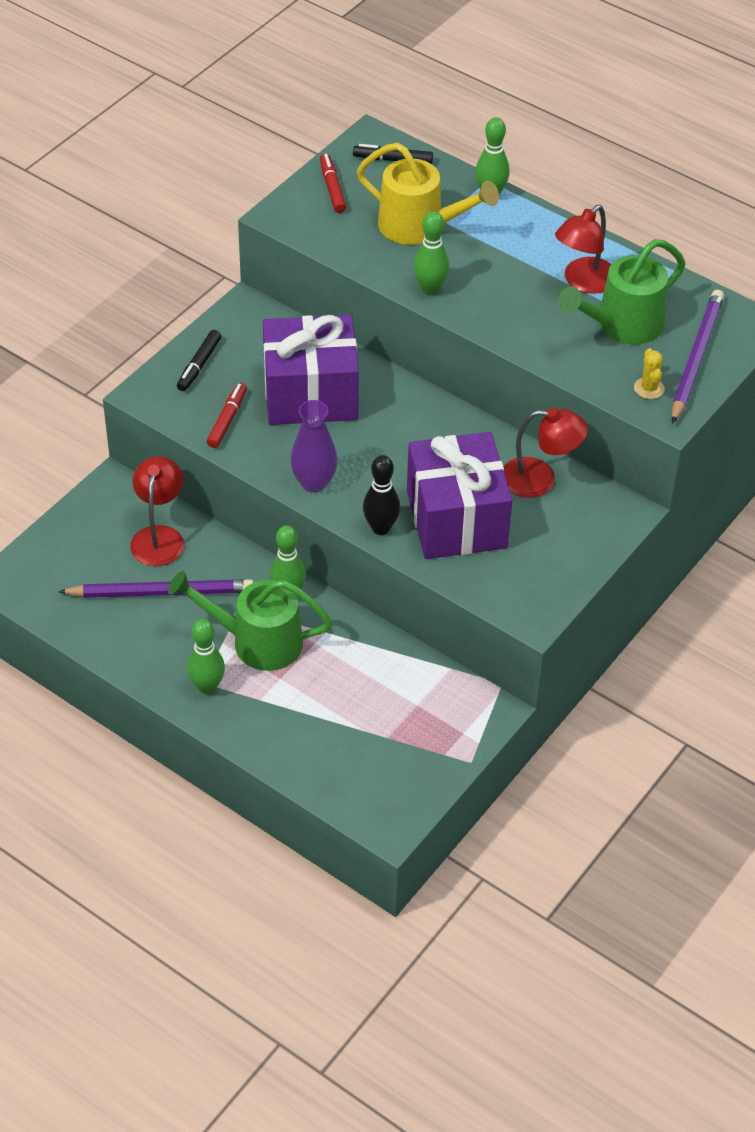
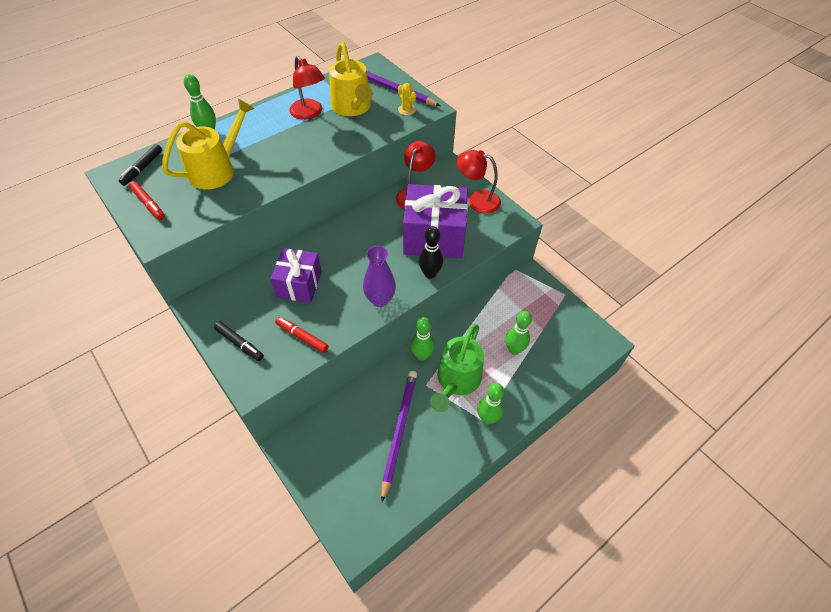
camera: 75 degrees left, 5 degrees up
(159, 537) = (348, 422): red lamp -> red lamp (477, 200)
(310, 394) = (299, 284): purple gift -> purple gift, size x0.64
(332, 188) = (148, 204): red marker -> red marker turned 135 degrees counterclockwise
(430, 289) = (279, 177): green bowling pin -> green bowling pin (514, 349)
(621, 326) = (353, 108): green watering can -> yellow watering can
(649, 388) = (406, 110): yellow cactus -> yellow cactus turned 45 degrees clockwise

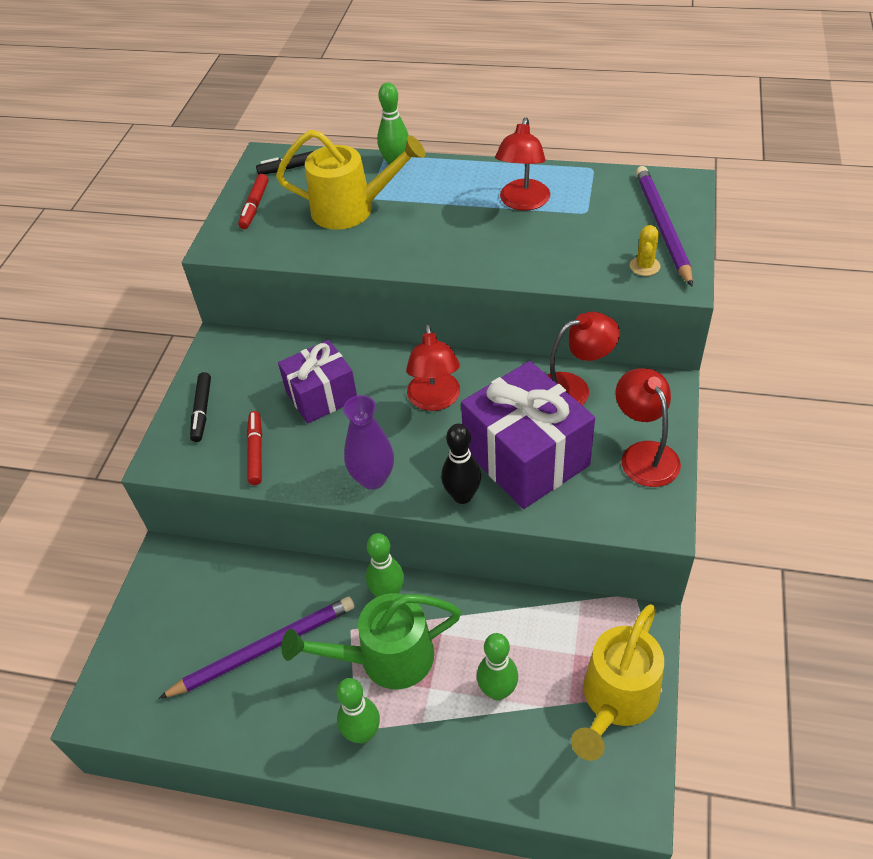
camera: 55 degrees right, 5 degrees down
(353, 108) = (581, 225): yellow watering can -> yellow watering can (616, 701)
(360, 244) = (435, 400): none -> red lamp

